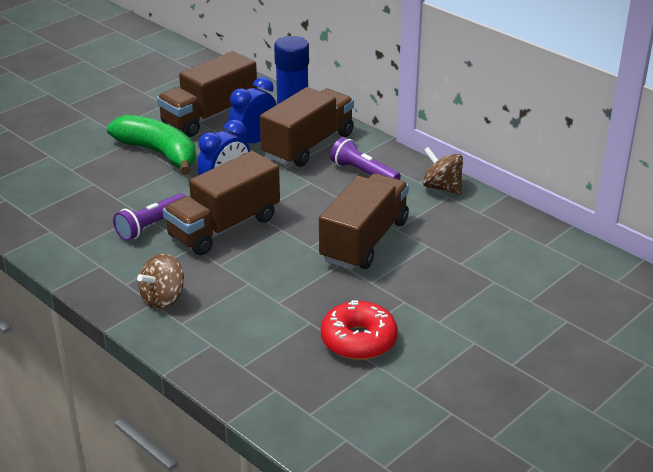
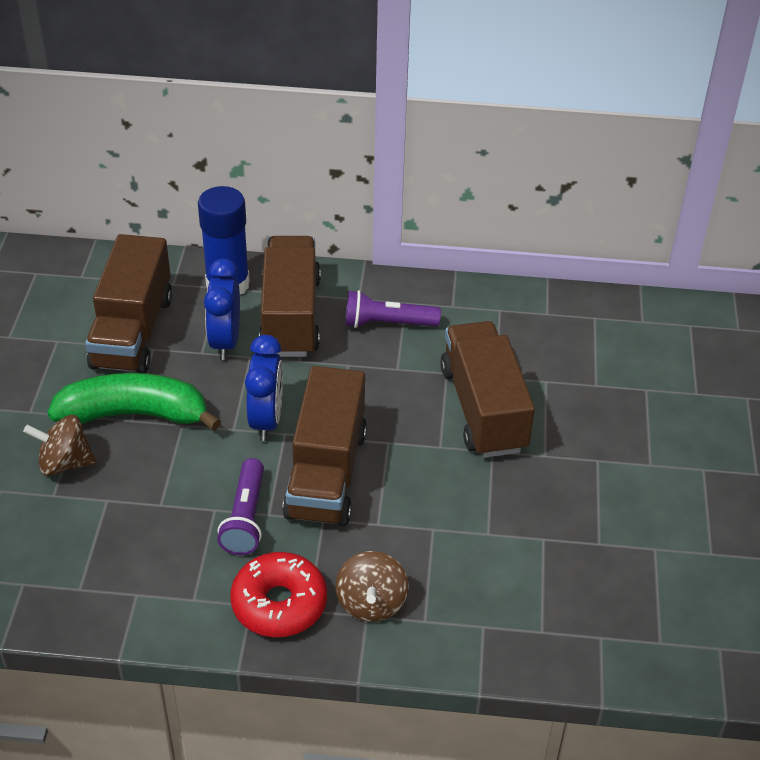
camera: 40 degrees left, 10 degrees up
(358, 340) = (608, 531): red donut -> red donut (279, 604)
(442, 187) = (482, 301): brown spinning top -> brown spinning top (65, 463)

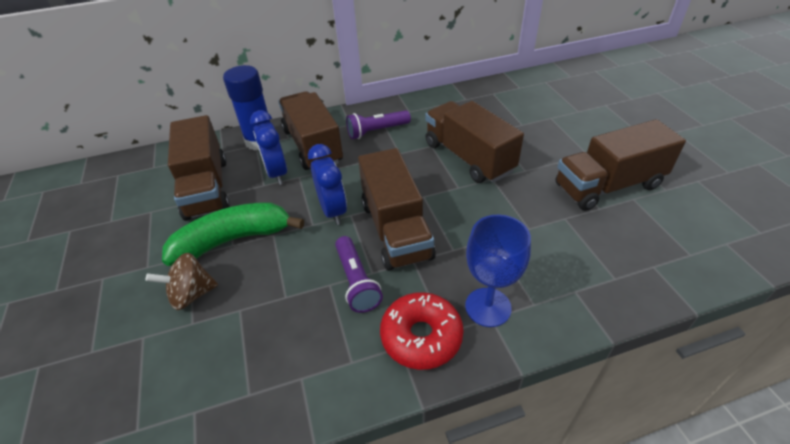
camera: 20 degrees left, 0 degrees up
(371, 603) = (488, 307): brown spinning top -> blue goblet
(637, 519) = (608, 186): none -> brown truck

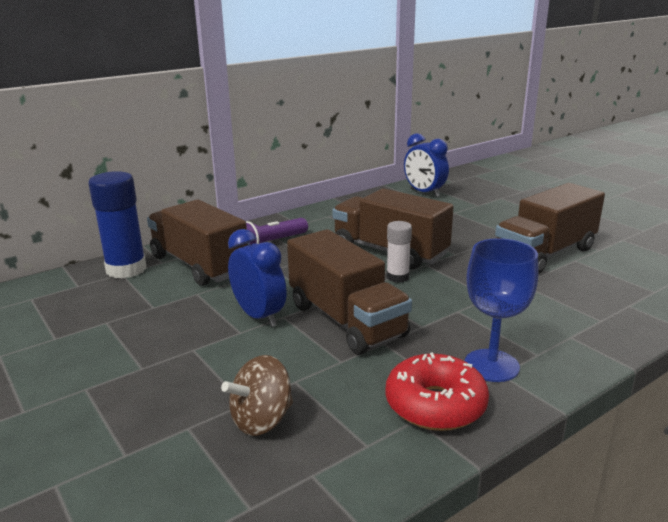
camera: 20 degrees left, 20 degrees down
(191, 294) = (109, 426): brown spinning top -> brown spinning top (262, 420)
(207, 188) = (74, 321): brown truck -> none
(233, 240) = (140, 363): green banana -> none
(277, 173) = (165, 294): blue clock -> blue clock (424, 193)
(356, 281) = (327, 372): purple flashlight -> none
(460, 189) = (397, 277): none -> white glue stick

